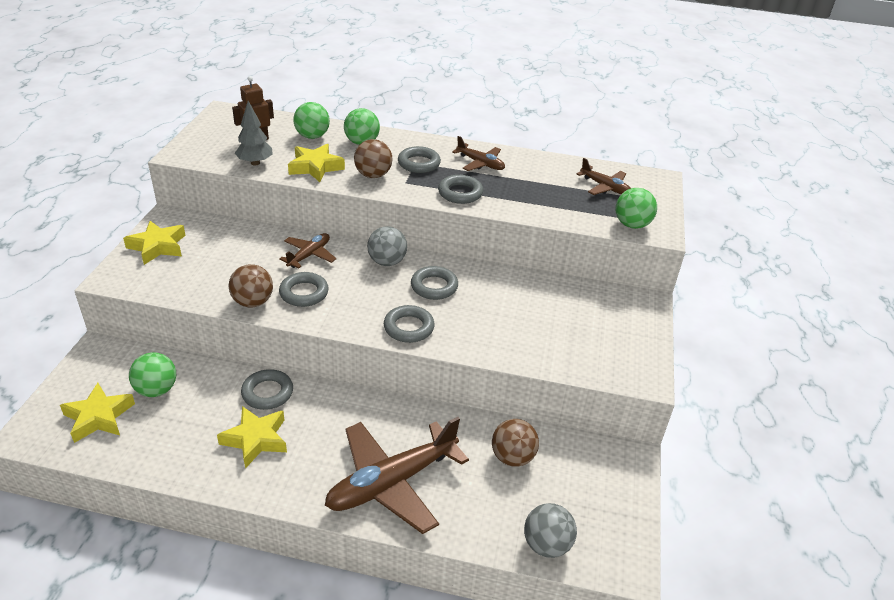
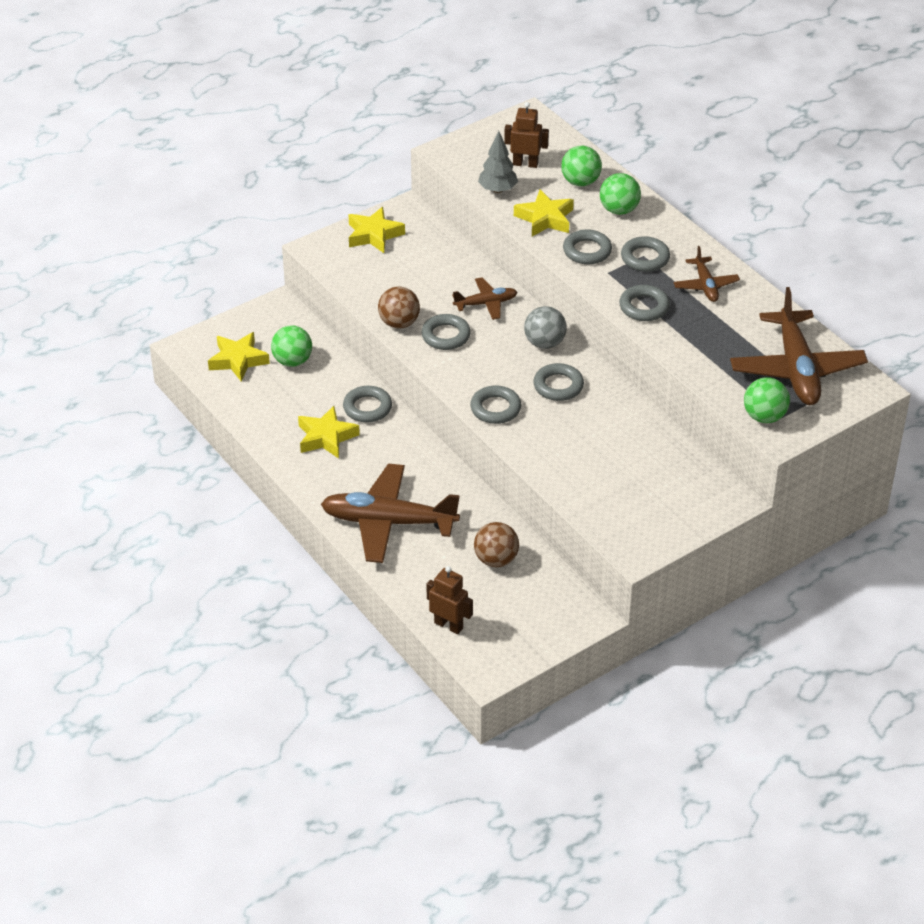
camera: 45 degrees right, 5 degrees up
(373, 175) = (587, 251): brown ball -> grey ring
(546, 545) = (448, 625): grey ball -> brown robot
(605, 187) = (796, 369): brown plane -> brown plane, size x1.96

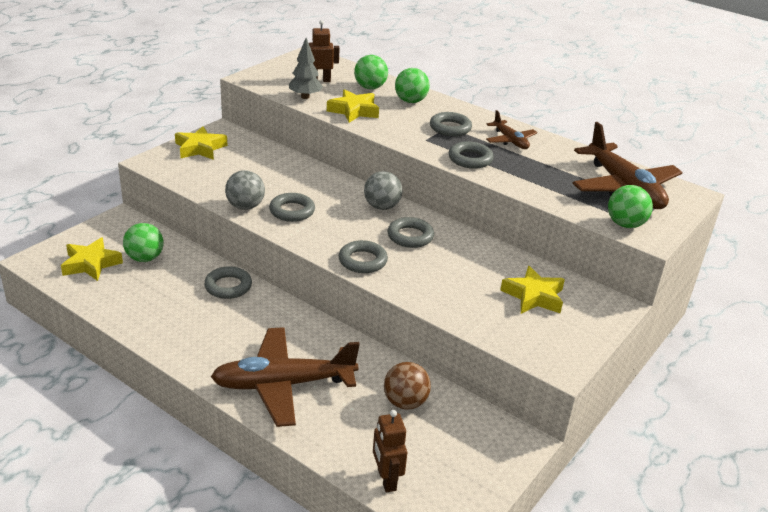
camera: 20 degrees left, 10 degrees down
(326, 437) = (195, 316): yellow star -> yellow star (534, 296)
(399, 323) = (245, 206): brown ball -> grey ball
(448, 625) = (386, 479): brown robot -> brown robot turned 120 degrees counterclockwise
(486, 303) = (317, 185): brown plane -> none
(587, 251) = (400, 128): grey ring -> none

